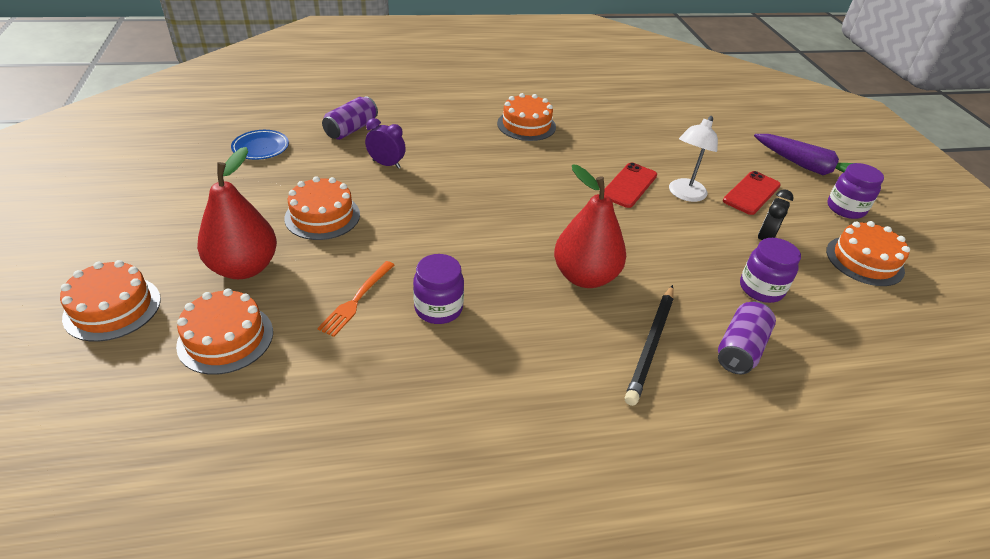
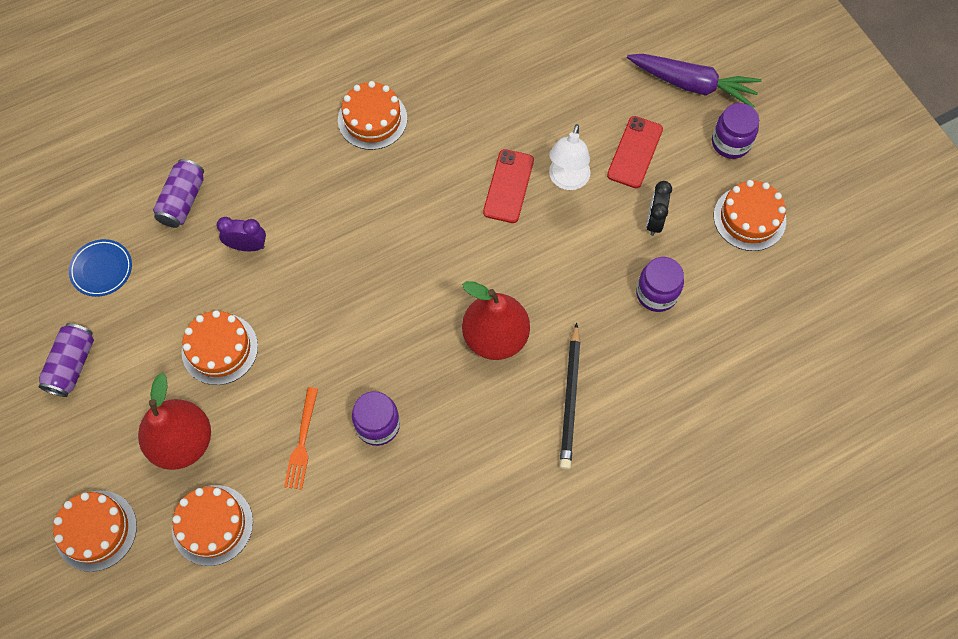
camera: 15 degrees left, 25 degrees up
(740, 349) = (645, 375): purple can -> purple can (72, 365)

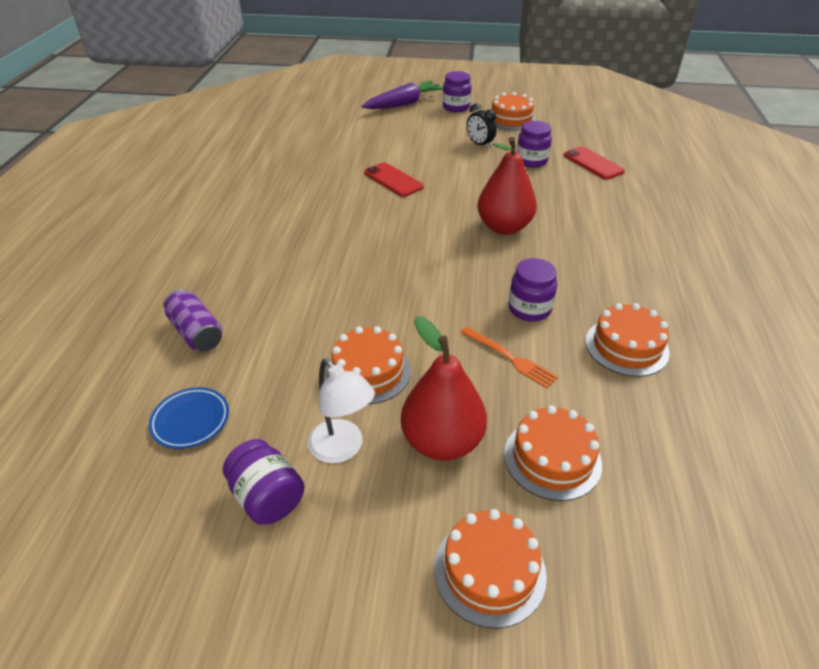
camera: 55 degrees left, 25 degrees down
(72, 365) = (267, 497): purple can -> purple jar
(247, 246) = (289, 313): purple clock -> none
(372, 119) = (267, 210): orange cake -> orange cake (626, 347)
(567, 180) = (416, 160): white lamp -> white lamp (342, 449)
(570, 399) = (581, 217): black pencil -> none
(635, 152) = (425, 133): red phone -> red phone (593, 163)

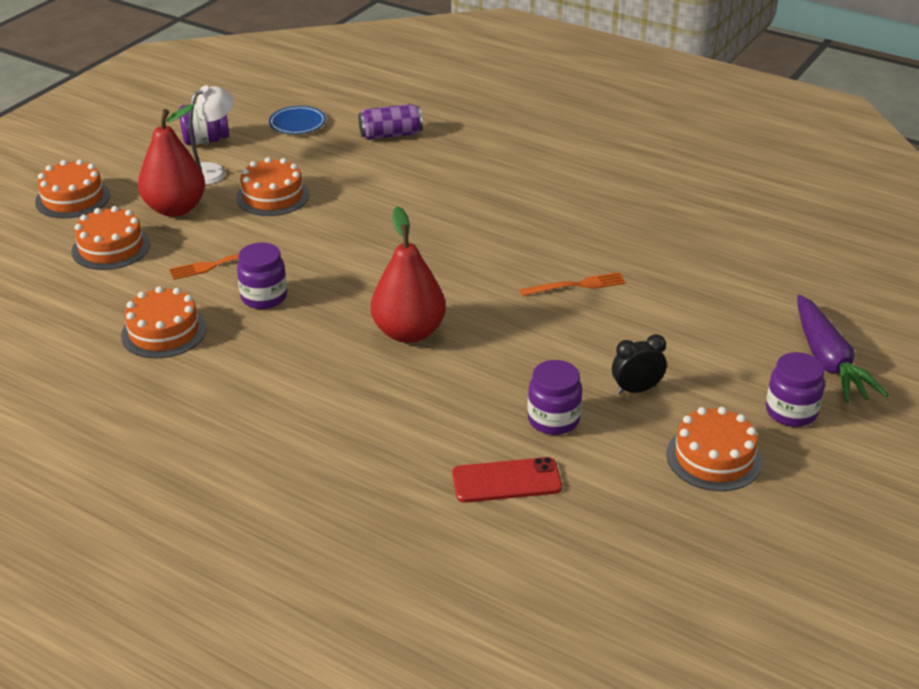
camera: 115 degrees right, 5 degrees down
(342, 449) = (212, 171): white lamp -> white lamp turned 150 degrees clockwise
(393, 180) = (576, 285): red phone -> orange fork

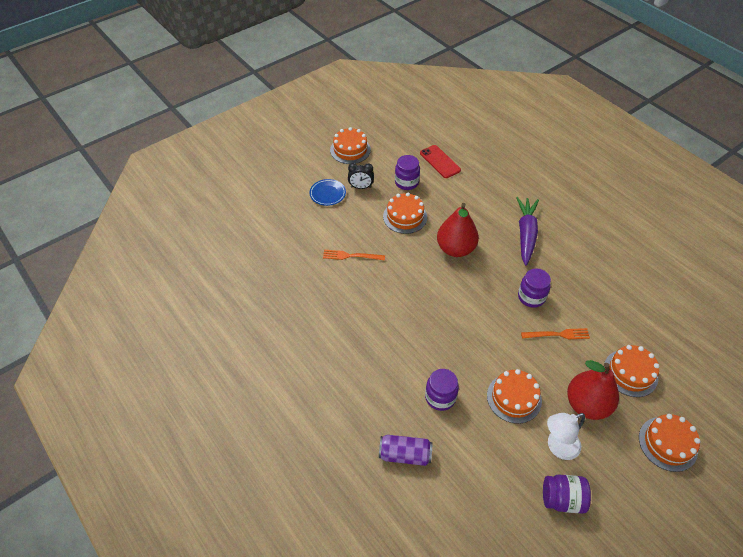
camera: 160 degrees left, 15 degrees up
(164, 332) = (591, 286): orange cake -> orange cake (405, 217)
(297, 124) = (479, 501): blue plate -> blue plate (327, 194)
(506, 481) = (440, 161): red phone -> red phone turned 45 degrees clockwise
(791, 412) = (302, 160): purple jar -> purple jar (440, 397)
(828, 361) = (263, 178): purple carrot -> purple carrot (526, 234)

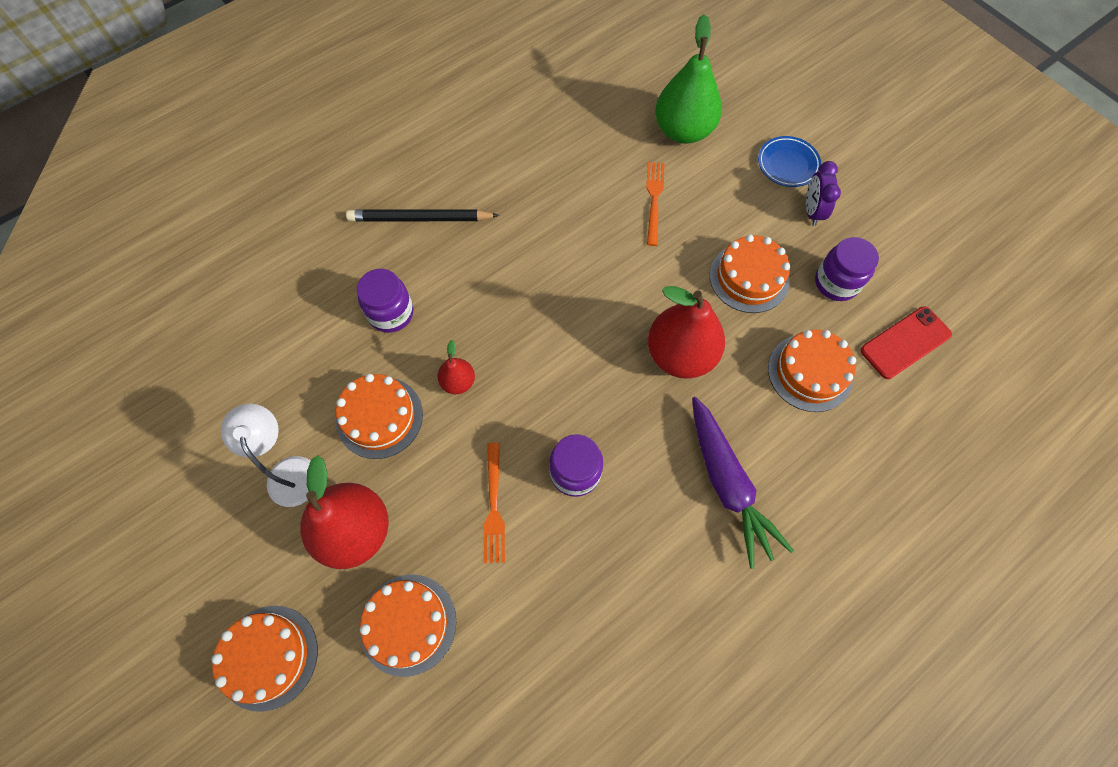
camera: 90 degrees right, 15 degrees up
(299, 239) = (683, 131): none -> green pear
(350, 150) = (906, 194): orange cake -> orange cake (810, 372)
(361, 187) = (812, 211): black clock -> purple clock
(364, 385) = (420, 219): none -> black pencil
(405, 454) = (310, 265): purple can -> none
(485, 355) = (458, 382): none -> red pear
(526, 234) = (727, 484): purple carrot -> purple carrot turned 60 degrees clockwise
(562, 499) = (211, 464): purple jar -> none

